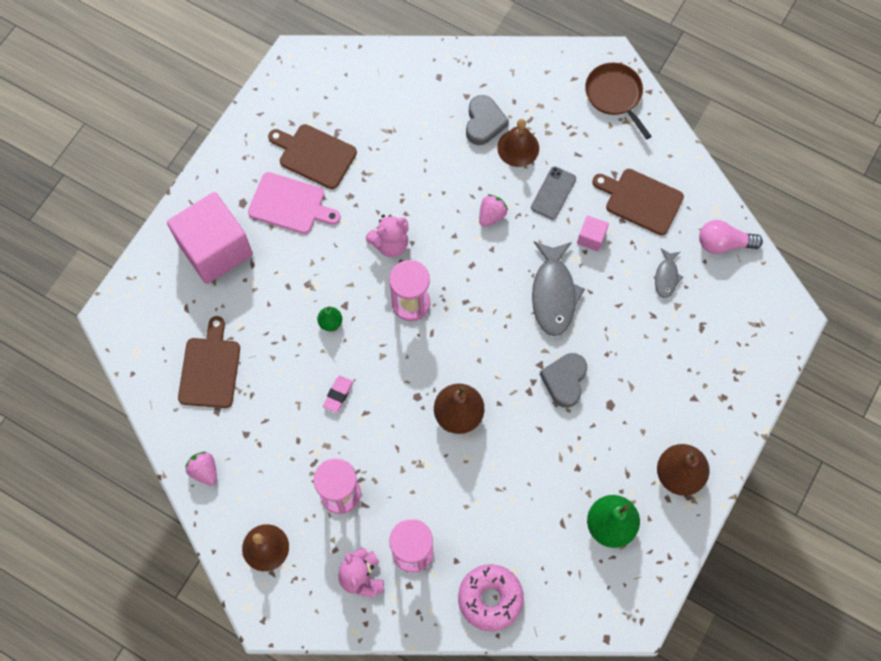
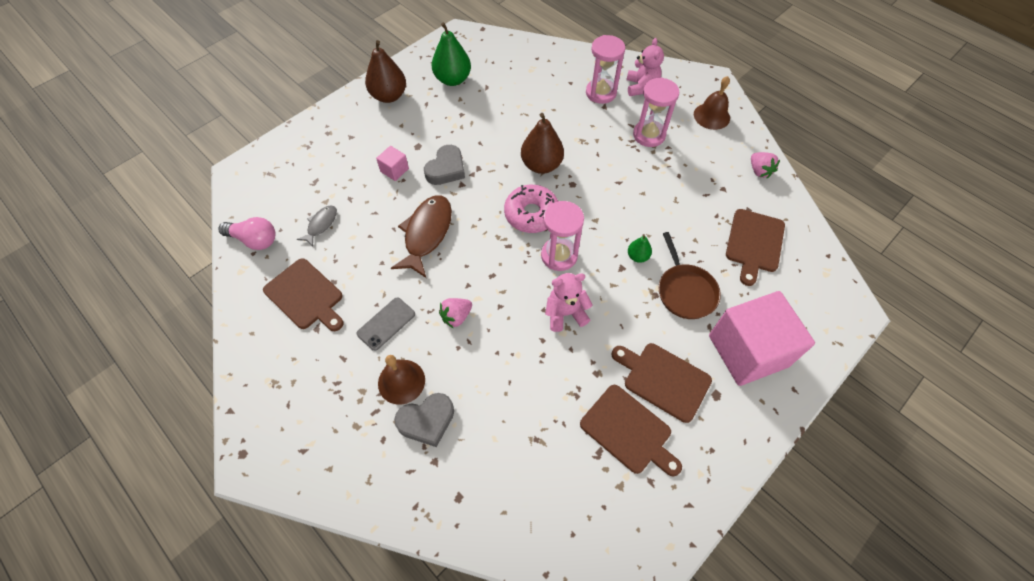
camera: 165 degrees left, 10 degrees down
(290, 204) = (663, 380): pink cutting board -> brown cutting board
(338, 395) = (640, 199): pink eraser -> none
(484, 123) = (427, 421): grey heart -> grey heart turned 135 degrees counterclockwise
(490, 598) = (552, 60): pink donut -> pink donut (531, 214)
(553, 294) = (427, 234): grey fish -> brown fish
(591, 238) = (370, 273): pink cube -> pink cube (394, 170)
(615, 95) = (269, 416): brown pan -> brown pan (685, 291)

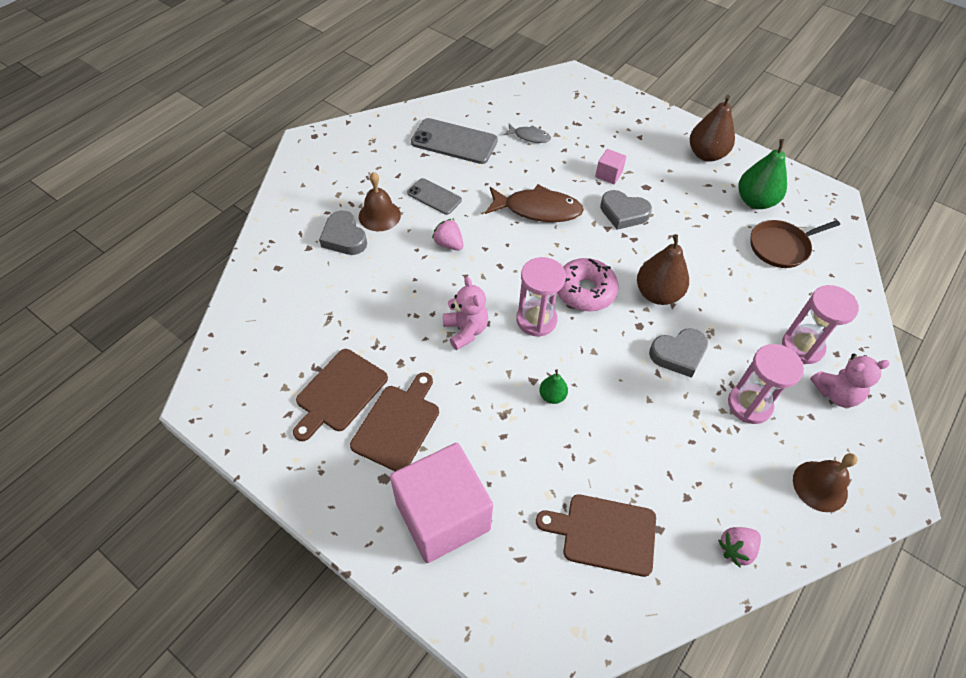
camera: 80 degrees right, 5 degrees down
(254, 240) = (503, 100): pink light bulb -> none
(306, 296) = (454, 142): brown cutting board -> grey phone
(602, 165) = (678, 354): none -> grey heart
(685, 291) = (514, 447): brown pan -> brown pan (781, 247)

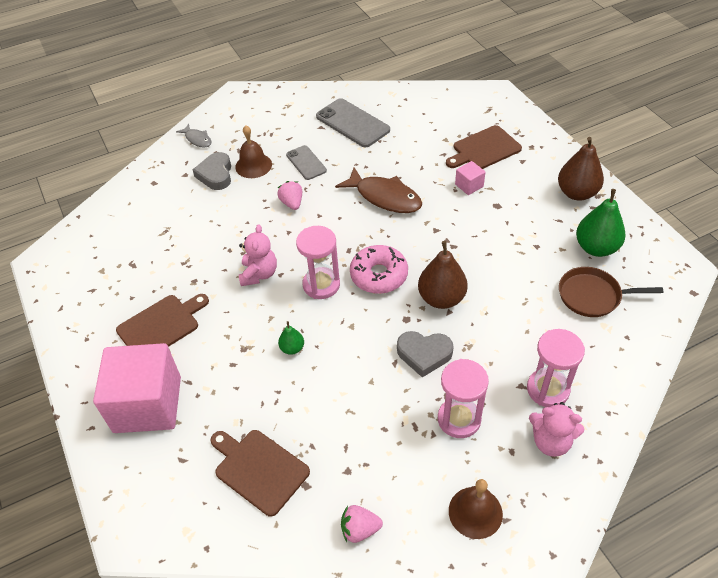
camera: 30 degrees right, 5 degrees down
(339, 393) = (136, 288): brown cutting board -> brown cutting board (484, 149)
(529, 136) = (420, 135): grey fish -> grey fish (197, 139)
(623, 213) = (459, 222): grey heart -> none

